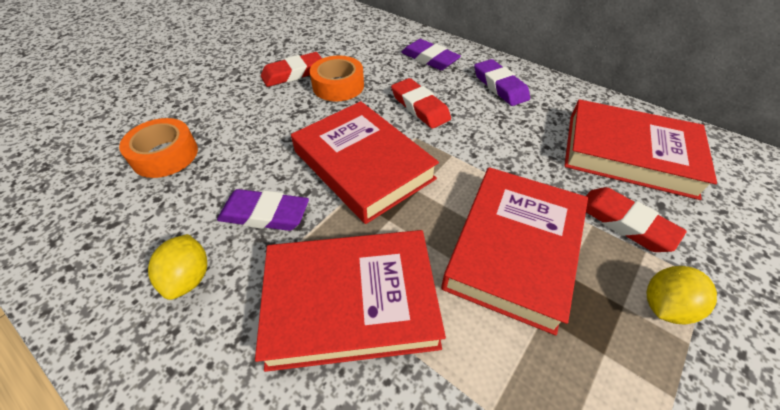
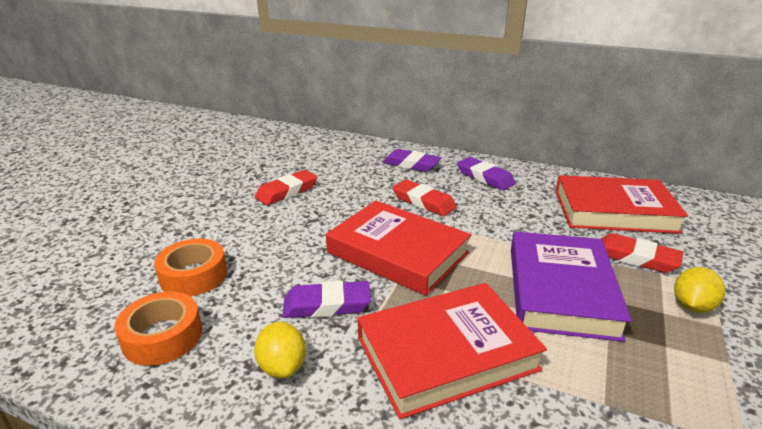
camera: 15 degrees left, 20 degrees down
(338, 86) = (337, 195): orange tape -> orange tape (162, 336)
(513, 248) = (560, 290): red book -> purple book

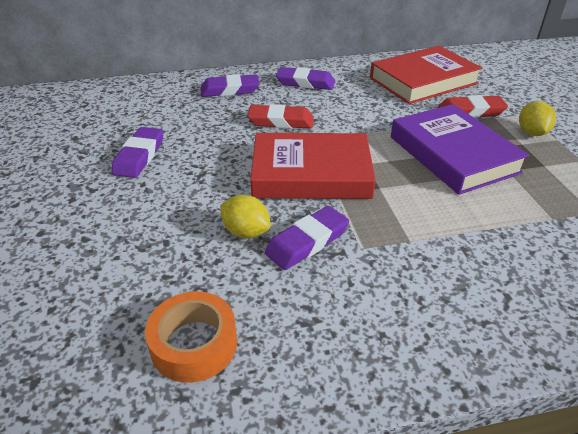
camera: 35 degrees left, 10 degrees up
(193, 275) = (148, 276): orange tape -> none
(282, 367) = (334, 308): yellow lemon -> yellow lemon (246, 232)
(287, 191) = (139, 156): red eraser -> purple eraser
(446, 353) = (434, 234): red book -> none

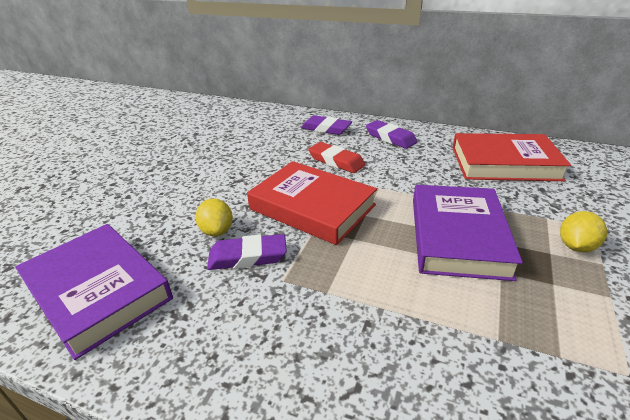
camera: 35 degrees right, 5 degrees down
(139, 156) = (216, 156): purple eraser -> none
(194, 344) = (98, 291): orange tape -> purple book
(470, 111) = (524, 204): red eraser -> none

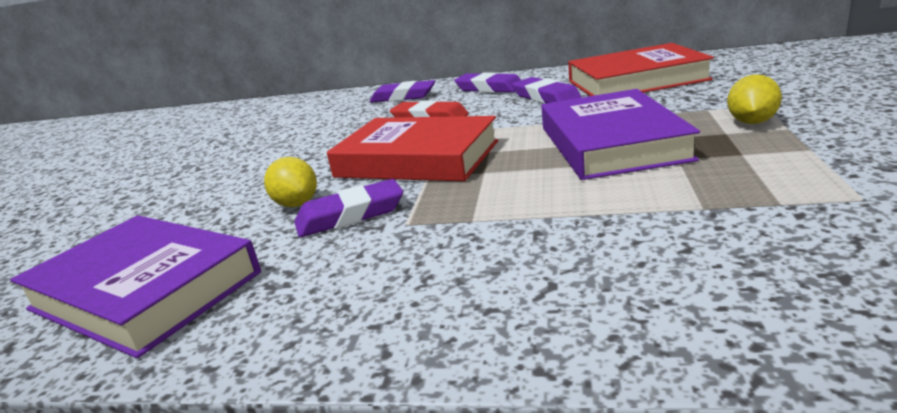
camera: 10 degrees left, 10 degrees down
(428, 162) = (546, 97): none -> purple eraser

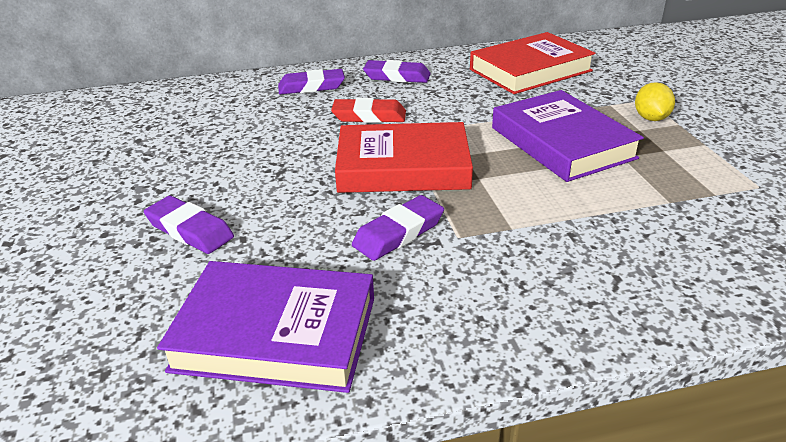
camera: 25 degrees left, 10 degrees up
(297, 204) = (331, 226): yellow lemon -> none
(546, 97) = (463, 89): purple eraser -> purple eraser (190, 230)

